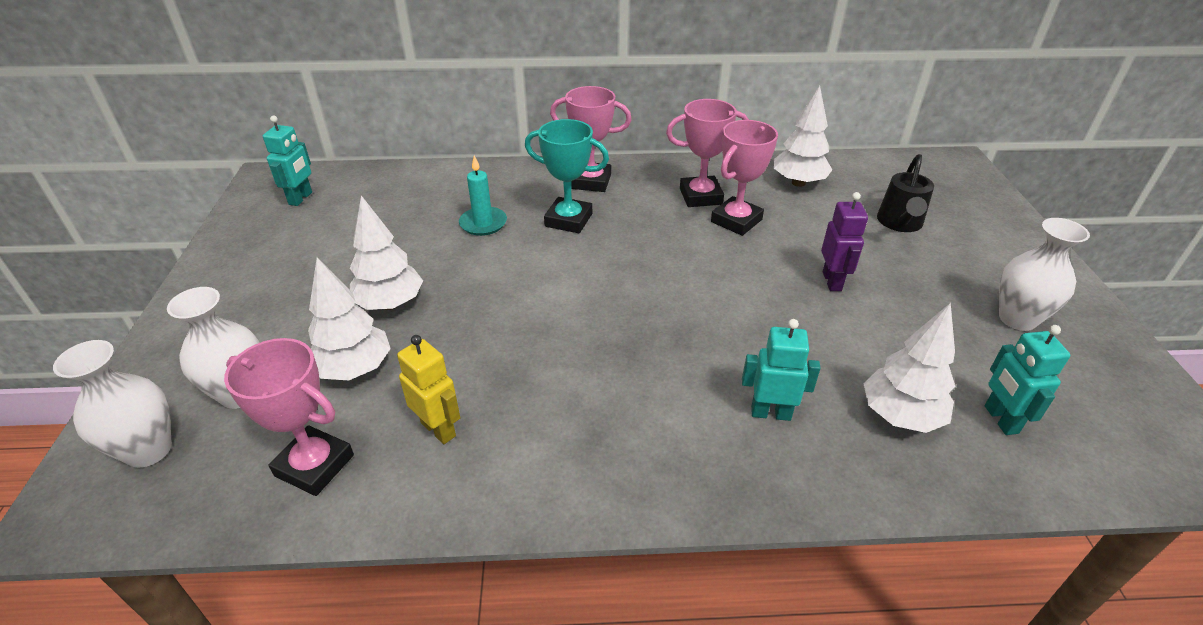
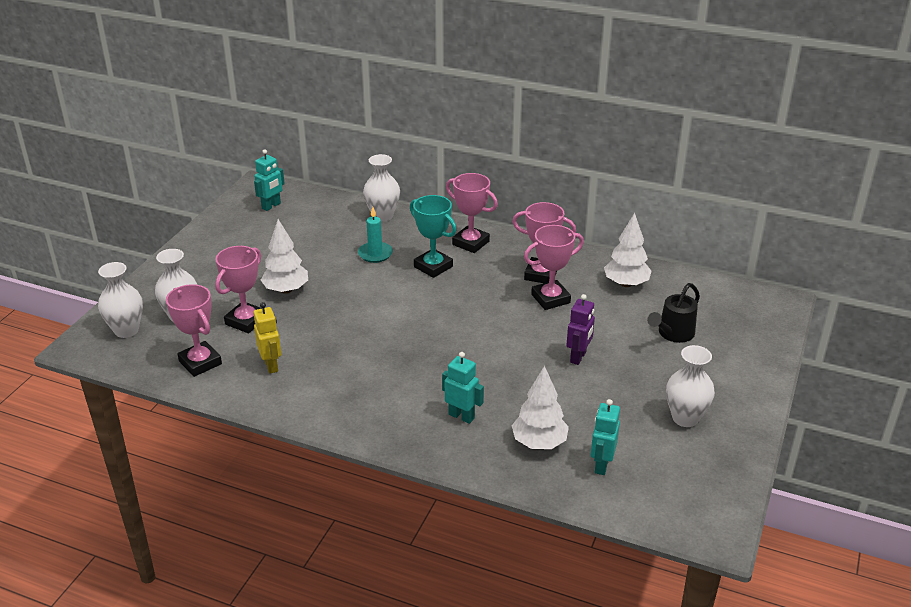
camera: 25 degrees right, 5 degrees down
(355, 369) = (246, 321): white tree -> pink trophy
(460, 176) = (382, 216): none -> white vase

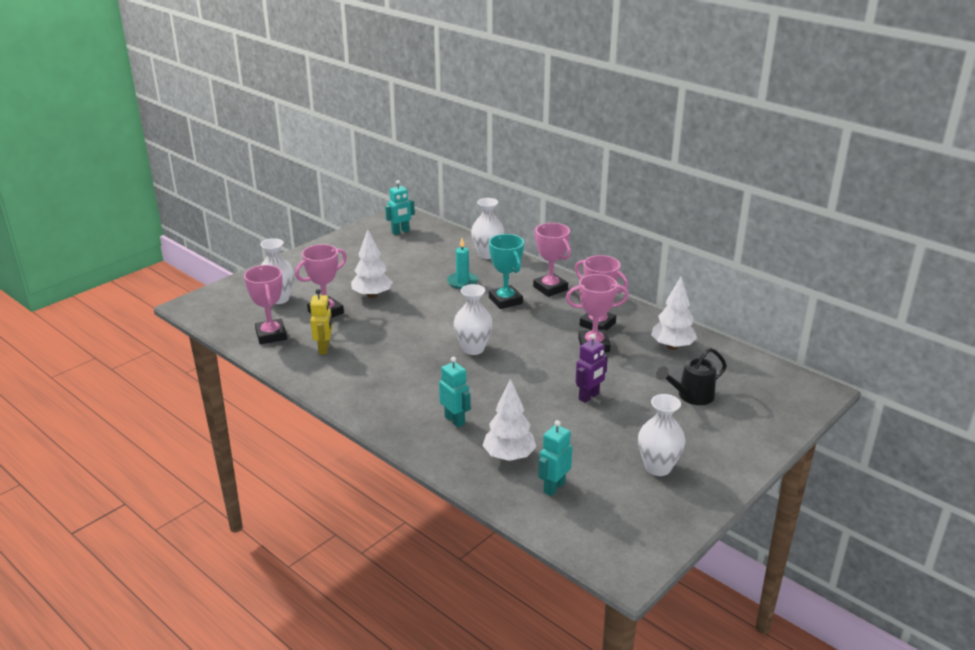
camera: 20 degrees right, 5 degrees down
(126, 330) = (231, 301): white vase -> white vase (473, 349)

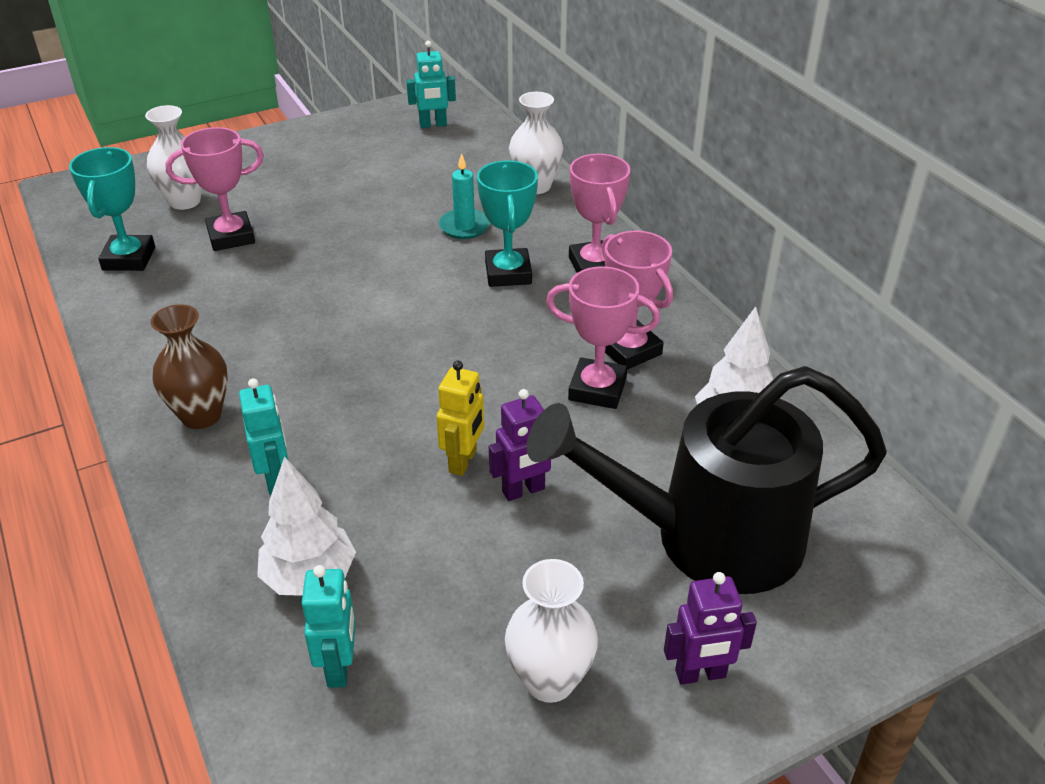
camera: 20 degrees right, 10 degrees up
(271, 335) = (129, 258): pink trophy -> turquoise trophy
(324, 348) = (182, 298): yellow robot -> yellow robot (463, 461)
(372, 295) = (316, 222): white tree -> none
(387, 401) = (201, 415): none -> brown vase
(473, 349) = (398, 350): white vase -> none
(554, 487) = (339, 667): turquoise robot -> turquoise robot turned 120 degrees clockwise
(691, 396) = (705, 539): black watering can -> black watering can, size x2.14
(724, 448) = (700, 674): none -> purple robot

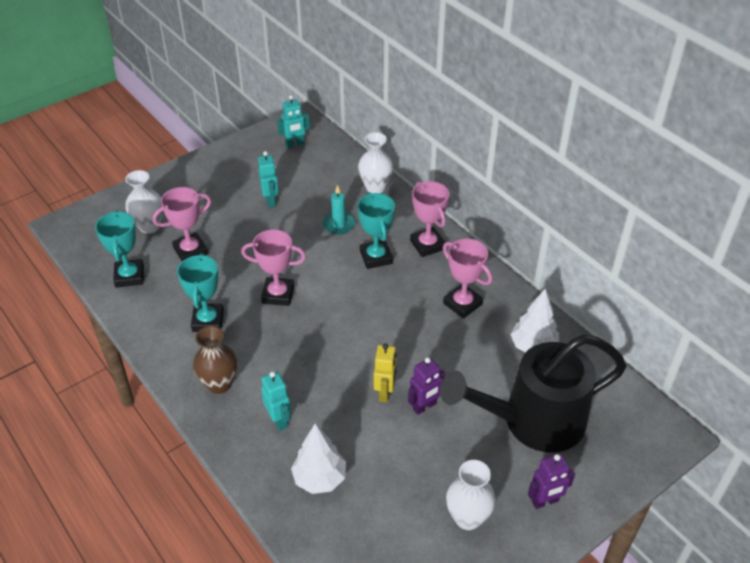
camera: 10 degrees left, 5 degrees up
(219, 328) = (208, 321): none -> turquoise trophy
(339, 667) = (353, 528): turquoise robot -> turquoise robot (271, 201)
(597, 389) = (450, 333): pink trophy -> pink trophy (278, 294)

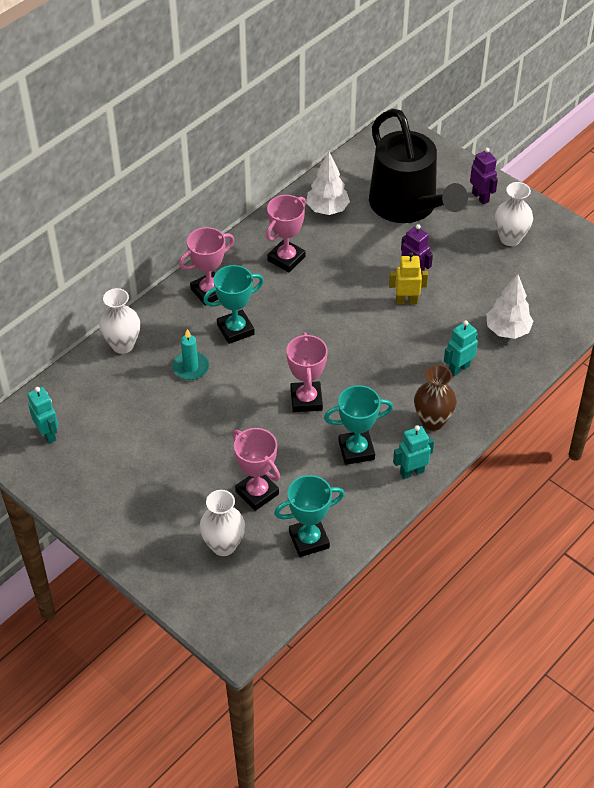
camera: 100 degrees left, 5 degrees up
(271, 201) = (159, 436): turquoise robot -> turquoise robot (412, 472)

